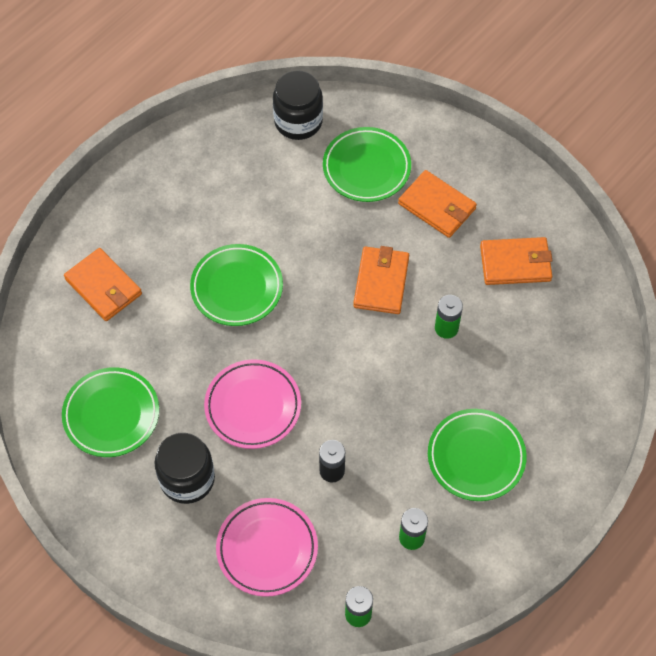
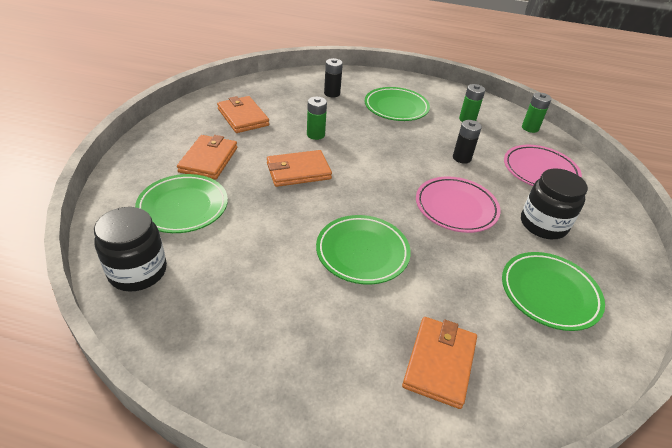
camera: 120 degrees left, 20 degrees down
(543, 391) = (332, 93): none -> black battery

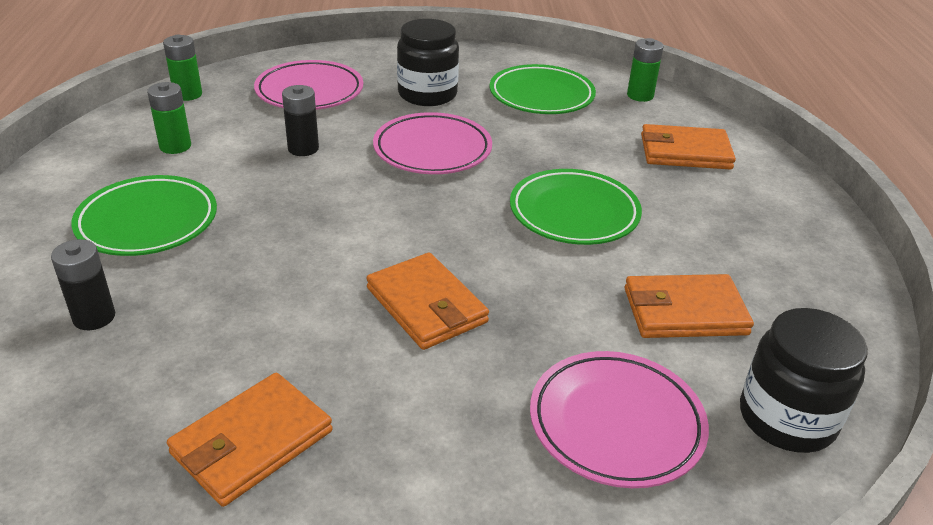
camera: 105 degrees left, 5 degrees down
(183, 207) = (616, 424): green plate -> pink plate
(209, 160) = (454, 442): orange wallet -> orange wallet (684, 311)
(315, 134) = (290, 308): green battery -> green battery (640, 95)

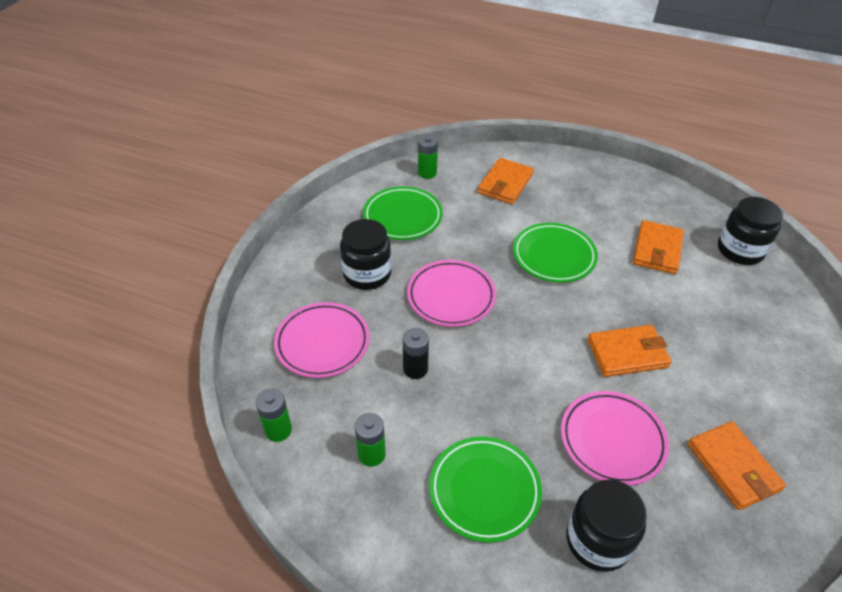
camera: 65 degrees left, 10 degrees up
(94, 317) = (598, 540): black battery -> black jar
(616, 424) = (736, 309): pink plate -> pink plate (612, 440)

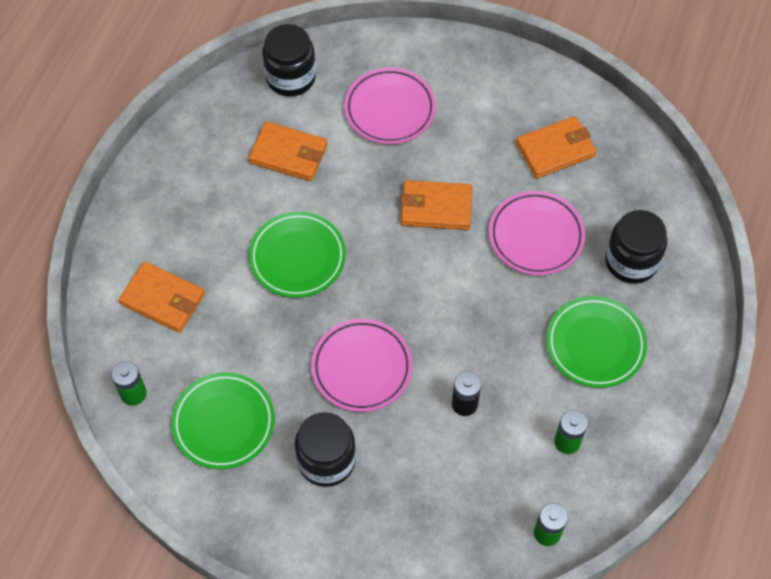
camera: 90 degrees left, 15 degrees up
(322, 343) = (433, 501): pink plate -> pink plate (390, 109)
(627, 353) = (436, 207): orange wallet -> orange wallet turned 75 degrees counterclockwise

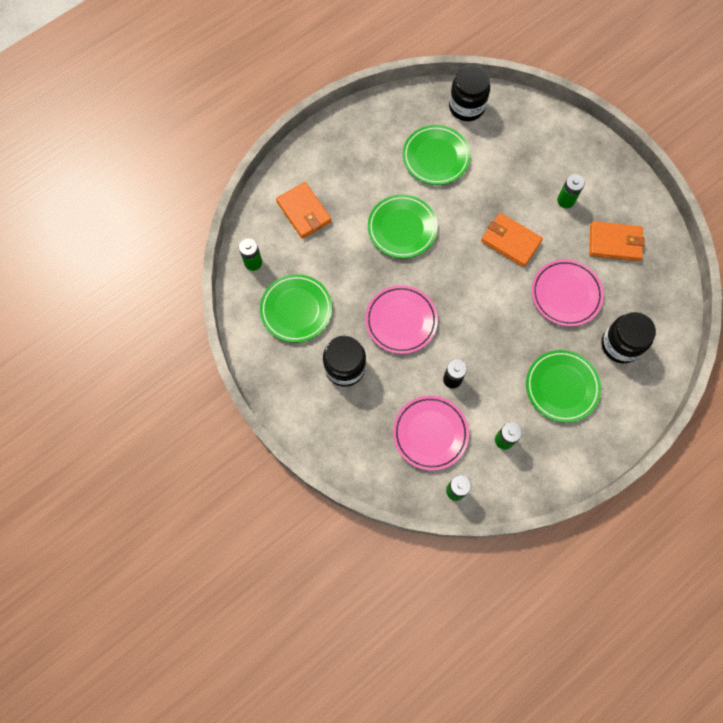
camera: 30 degrees right, 10 degrees up
(289, 154) = (436, 157): orange wallet -> green plate
(390, 109) = (519, 160): pink plate -> pink plate (430, 433)
(471, 129) = (565, 200): none -> green battery

